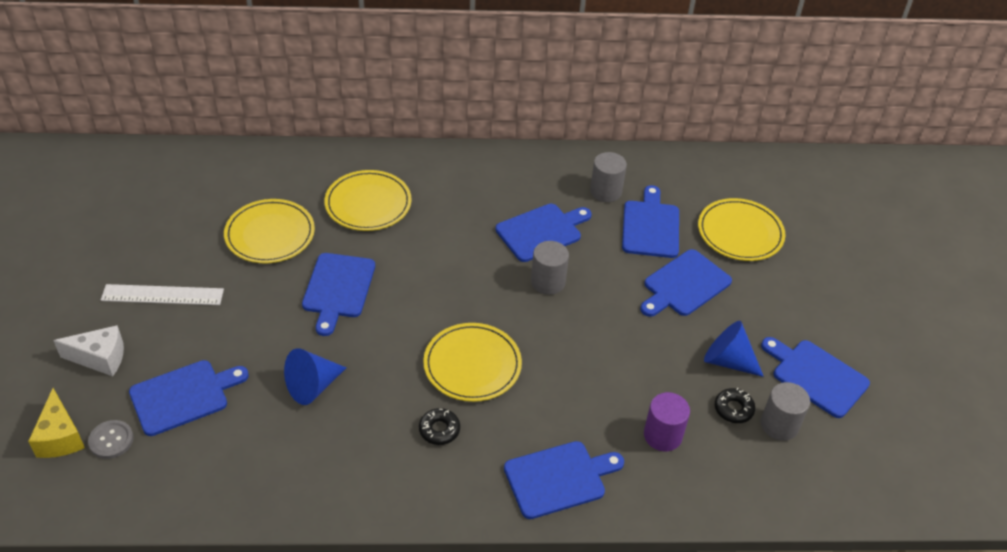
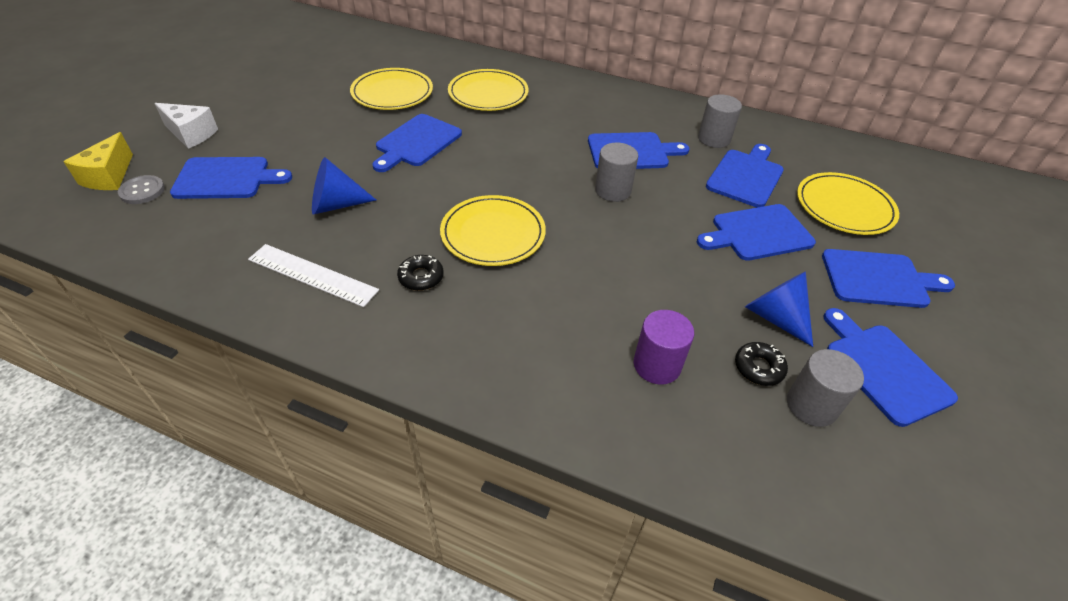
camera: 25 degrees right, 0 degrees up
(162, 295) = (276, 108): white ruler -> white ruler (312, 274)
(558, 478) = (511, 366): blue cutting board -> blue cutting board (878, 279)

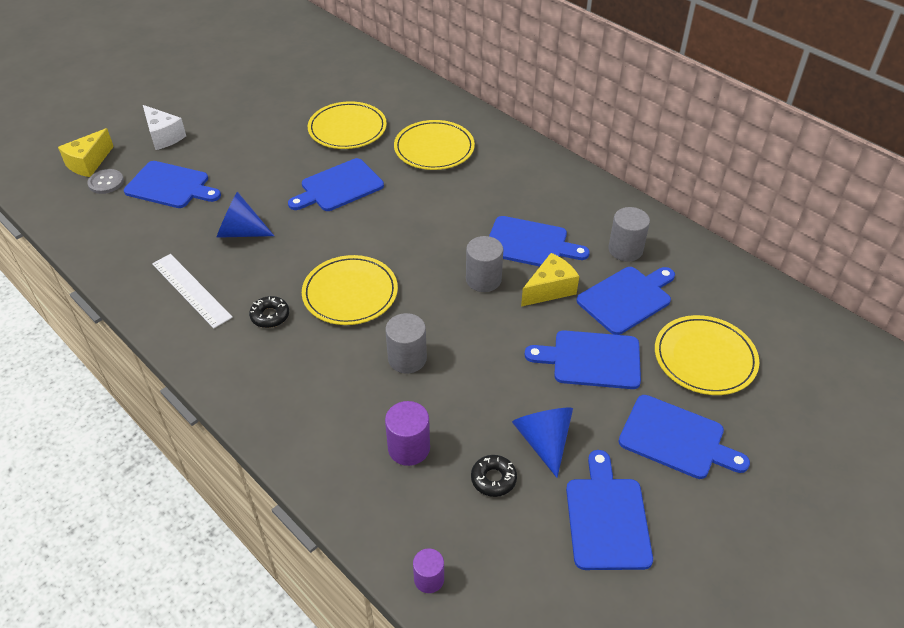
camera: 25 degrees right, 0 degrees up
(677, 184) = (550, 289): none -> yellow cheese
(776, 495) = (429, 579): none -> purple cylinder
(811, 405) = (514, 524): grey cylinder -> grey cylinder (407, 358)

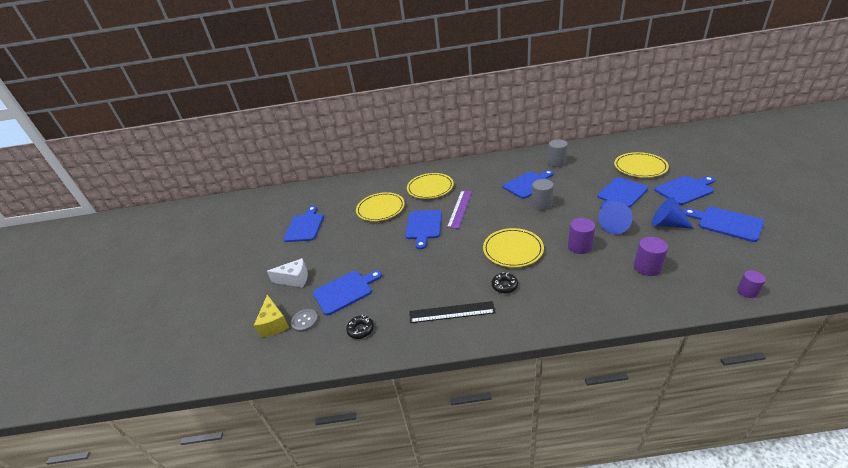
camera: 45 degrees left, 10 degrees down
(191, 290) = (451, 312): white ruler -> black ruler
(240, 232) = (421, 274): blue cone -> blue cone (616, 226)
(406, 201) = (460, 208): none -> purple ruler
(407, 358) = (579, 246): grey cylinder -> purple cylinder
(493, 479) = (684, 247): black donut -> black donut (360, 329)
(550, 289) = (565, 189): yellow cheese -> none
(626, 299) = (588, 172): blue cutting board -> blue cutting board (305, 226)

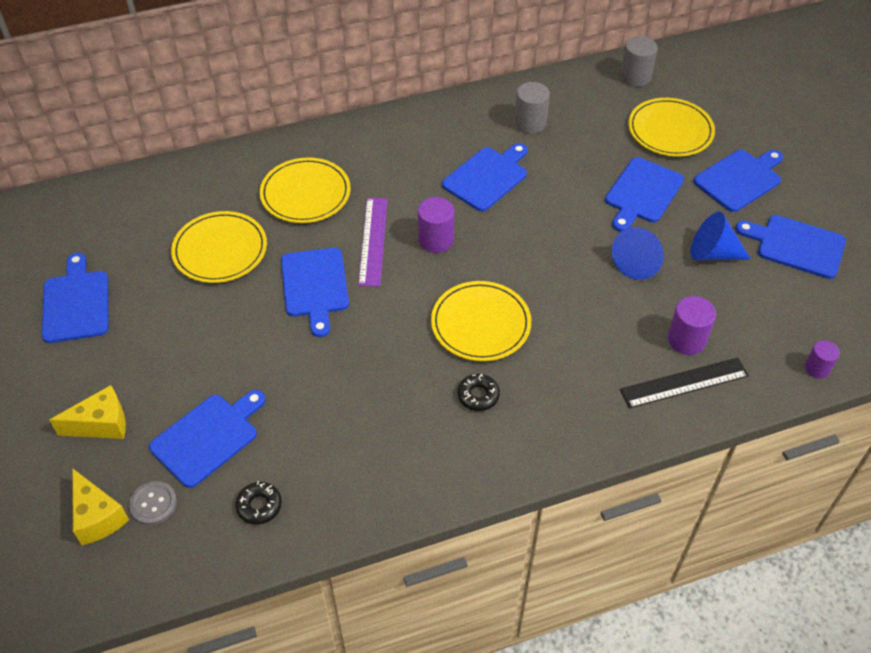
camera: 20 degrees left, 15 degrees up
(294, 279) = (101, 424): white cheese -> yellow cheese
(451, 312) = (402, 454): black ruler -> black ruler (684, 382)
(541, 205) = (515, 224): grey cylinder -> grey cylinder (635, 77)
(579, 246) = (585, 308): purple cylinder -> purple cylinder (436, 240)

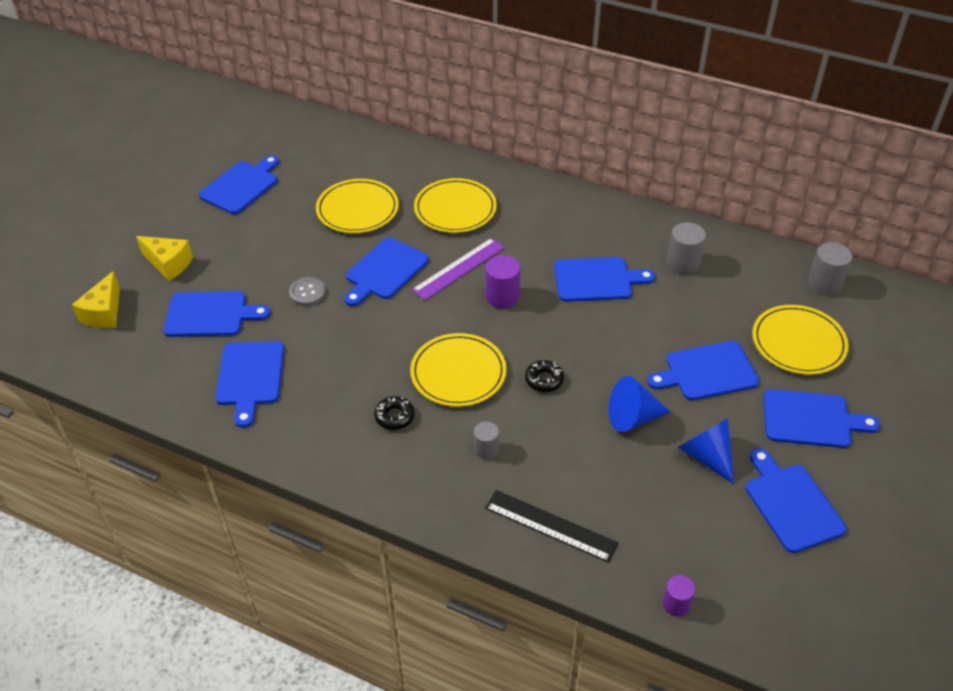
camera: 45 degrees right, 5 degrees down
(153, 504) = (137, 329): grey button -> grey button (307, 292)
(259, 506) = (186, 375): black donut -> black donut (544, 380)
(319, 460) = (250, 377): none -> blue cutting board
(574, 365) = (486, 449): none -> grey cylinder
(686, 340) = (595, 498): purple cylinder -> none

